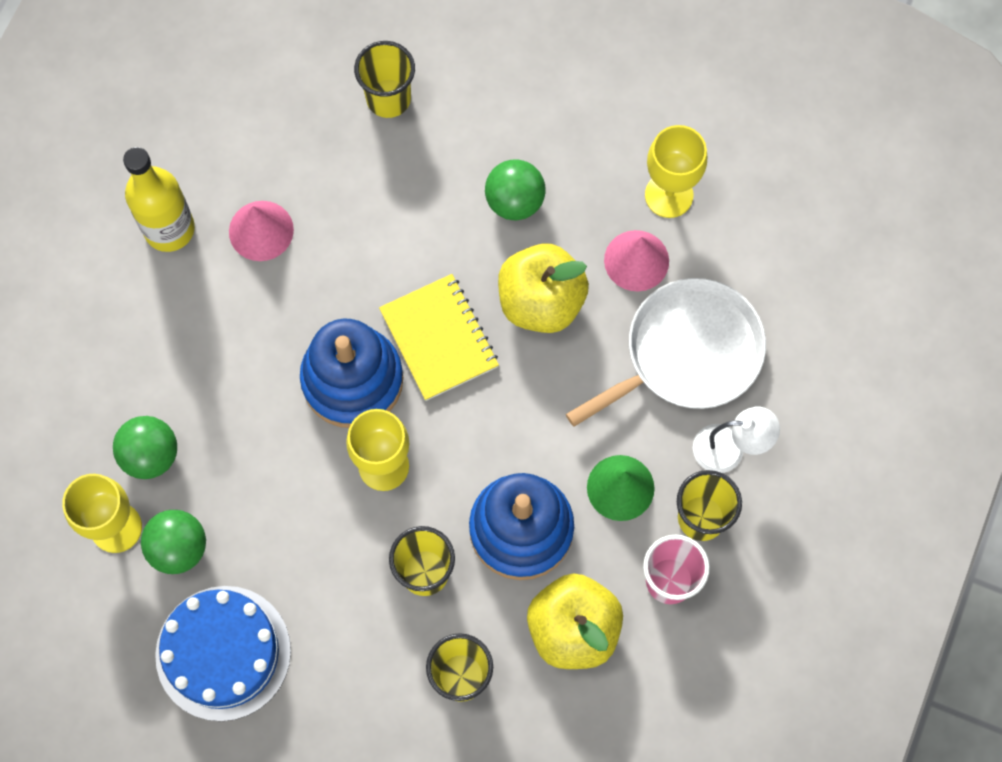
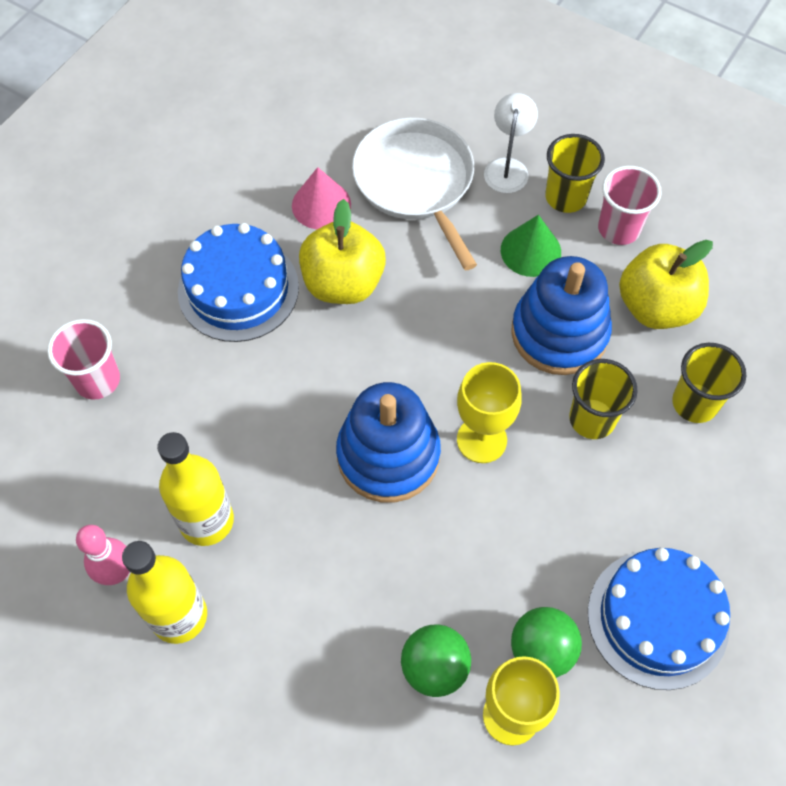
camera: 80 degrees left, 10 degrees down
(201, 167) = (117, 572): none -> pink bowling pin
(261, 230) = (206, 521): pink cone -> yellow bottle
(388, 98) = (97, 380): yellow cup -> pink cup
(439, 338) = (361, 373): yellow notebook -> none
(514, 201) = (238, 289): green ball -> blue cake
(669, 195) = (265, 171): yellow goblet -> none

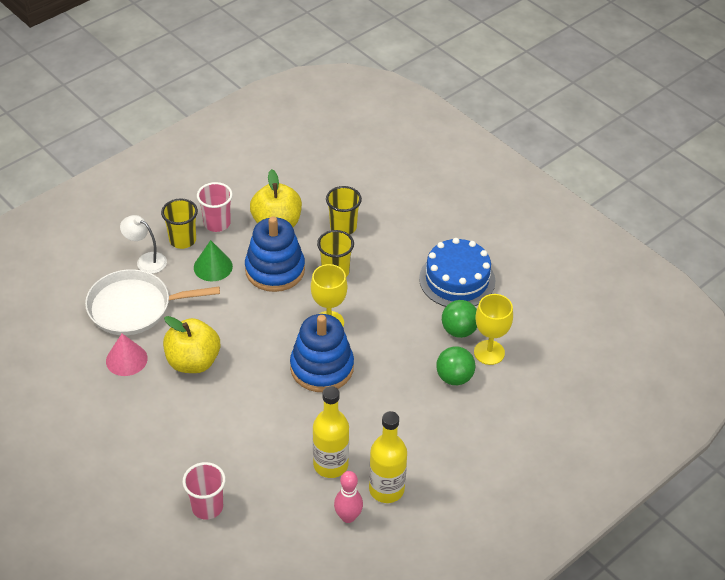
camera: 75 degrees left, 15 degrees down
(238, 289) = (171, 417): blue cake -> none

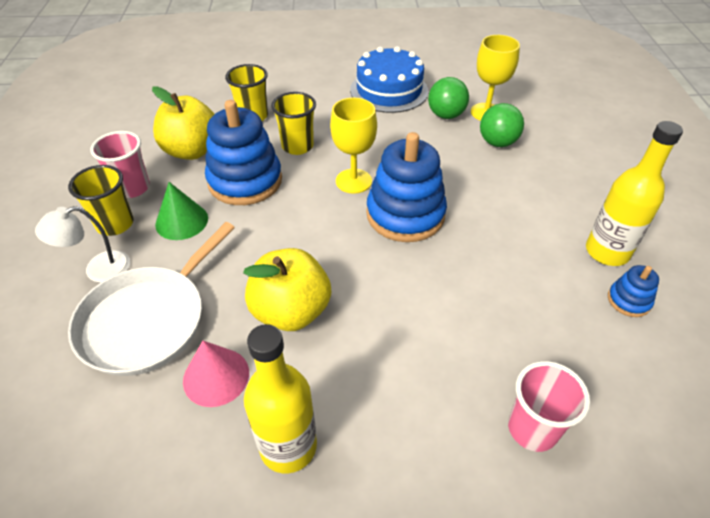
camera: 50 degrees left, 0 degrees up
(330, 465) = (543, 276): yellow bottle -> yellow bottle (288, 446)
(348, 517) = (628, 300): pink bowling pin -> blue stacking toy

